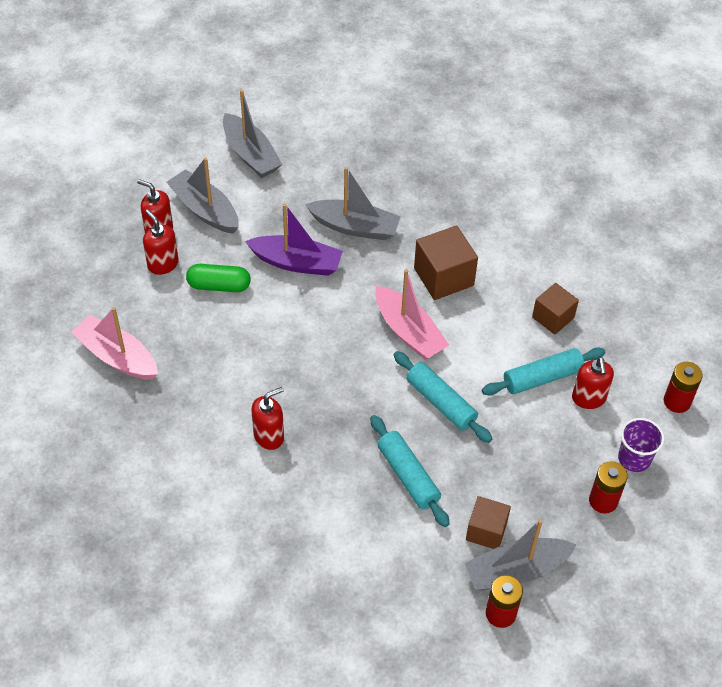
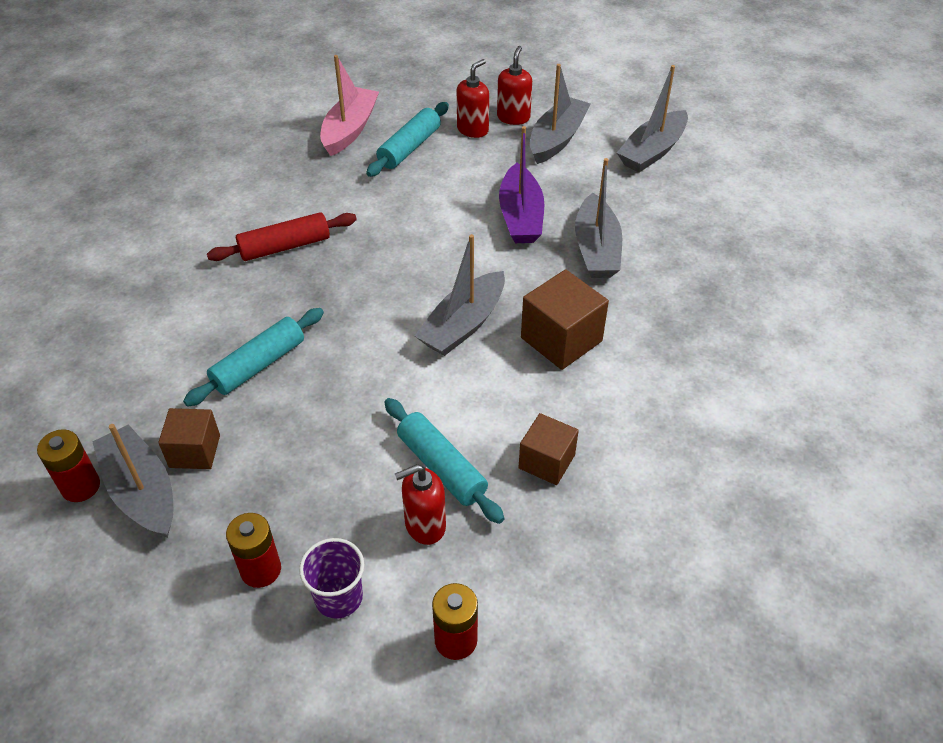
camera: 75 degrees right, 5 degrees down
(219, 285) = (463, 170): green capsule -> none
(269, 436) = (285, 246): red soap dispenser -> red rolling pin
(408, 332) = (463, 325): pink boat -> grey boat
(441, 402) = (370, 373): turquoise rolling pin -> turquoise rolling pin (409, 148)

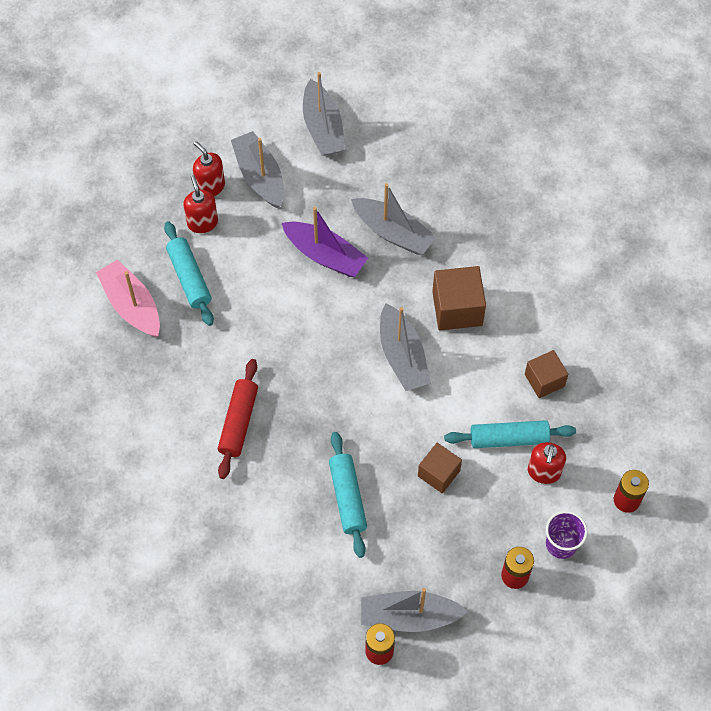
camera: 55 degrees left, 15 degrees up
(194, 451) = (397, 571): brown cube -> brown cube (438, 473)

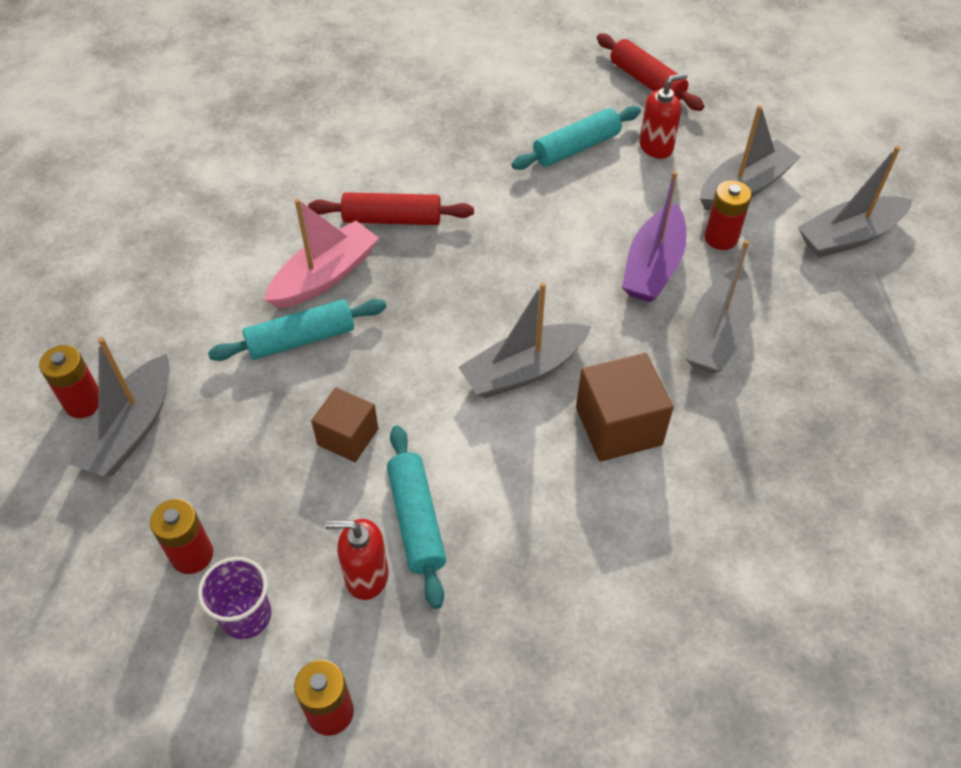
camera: 80 degrees right, 10 degrees down
(123, 210) = (646, 82): none -> red rolling pin
(132, 305) = (525, 108): pink boat -> pink boat (325, 276)
(210, 186) = (709, 146): red soap dispenser -> none
(307, 206) = (721, 238): none -> red battery
(409, 616) = (131, 429): grey boat -> grey boat turned 150 degrees counterclockwise
(544, 380) = (526, 559): brown cube -> none

